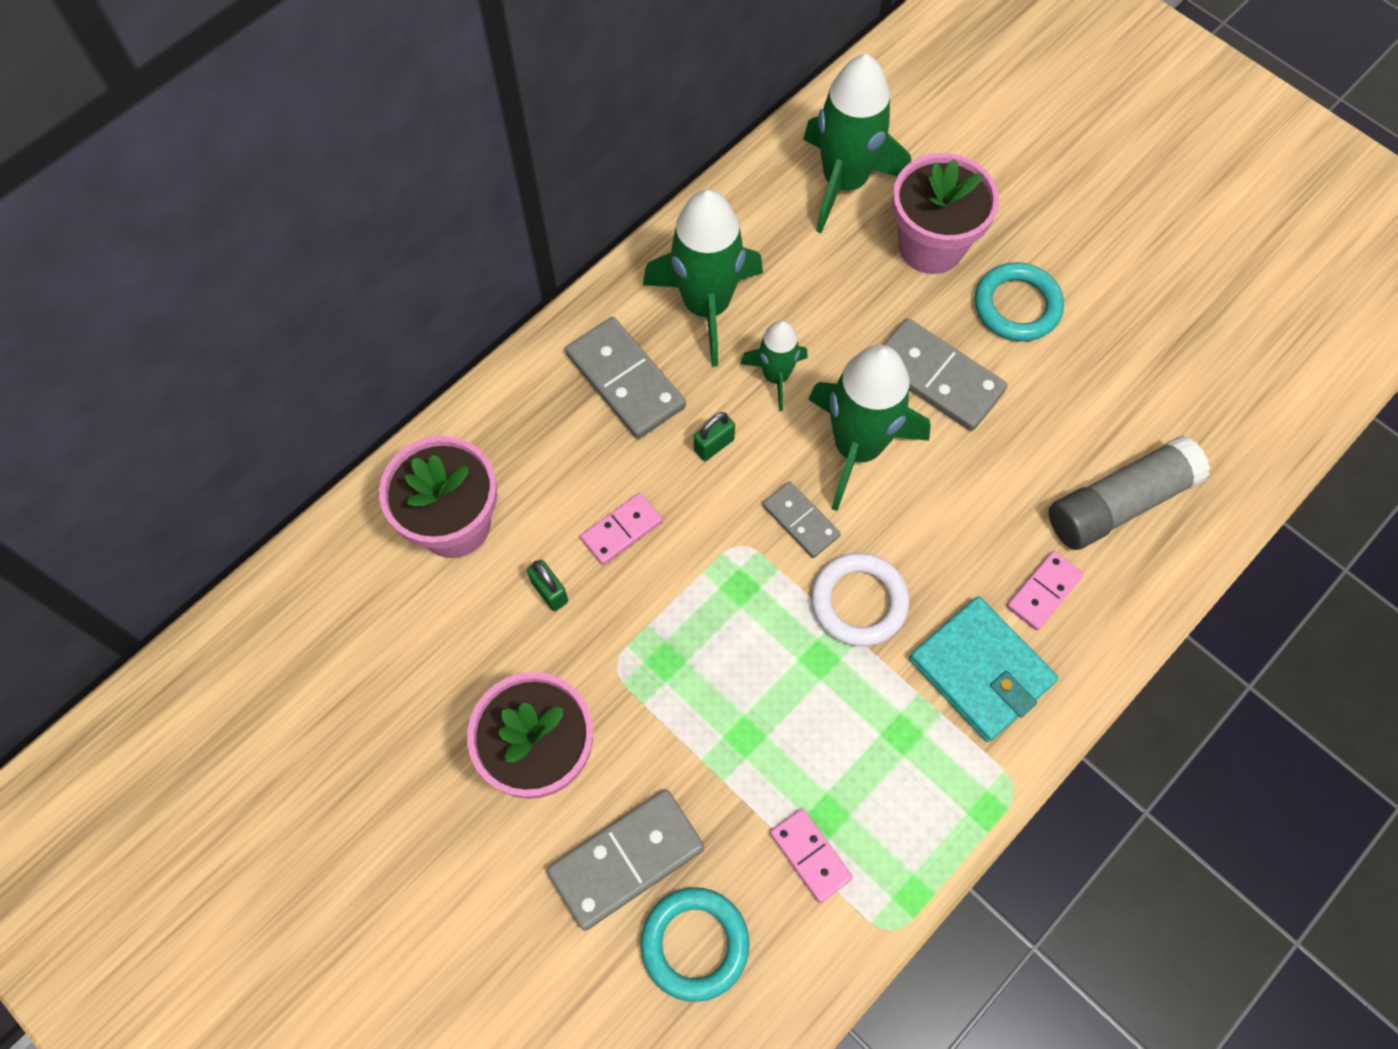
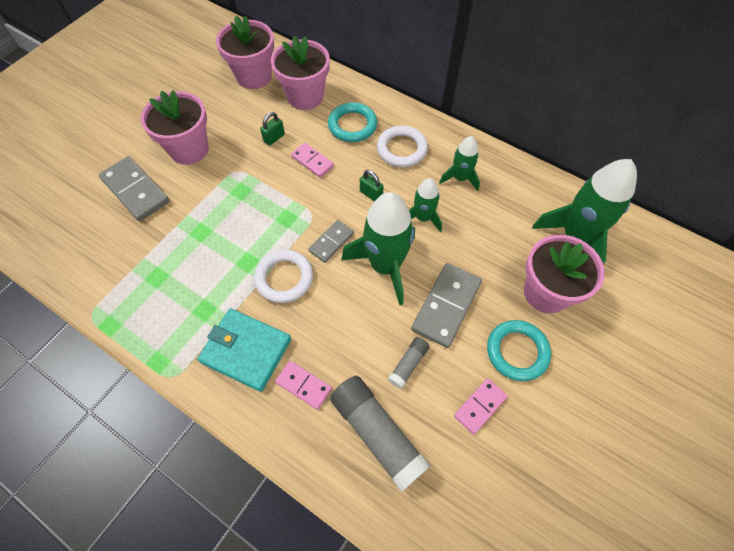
camera: 80 degrees right, 5 degrees down
(369, 617) = (254, 76): none -> pink flower pot
(625, 380) = (401, 149): grey domino -> white ring
(695, 944) = (91, 225): turquoise ring -> turquoise ring (352, 125)
(706, 306) = (460, 178): green rocket -> green rocket, size x0.55
(810, 855) = (134, 271): pink domino -> pink domino (480, 406)
(981, 670) = (246, 351): turquoise wallet -> turquoise wallet turned 75 degrees clockwise
(1023, 446) = (408, 364): none -> grey glue stick

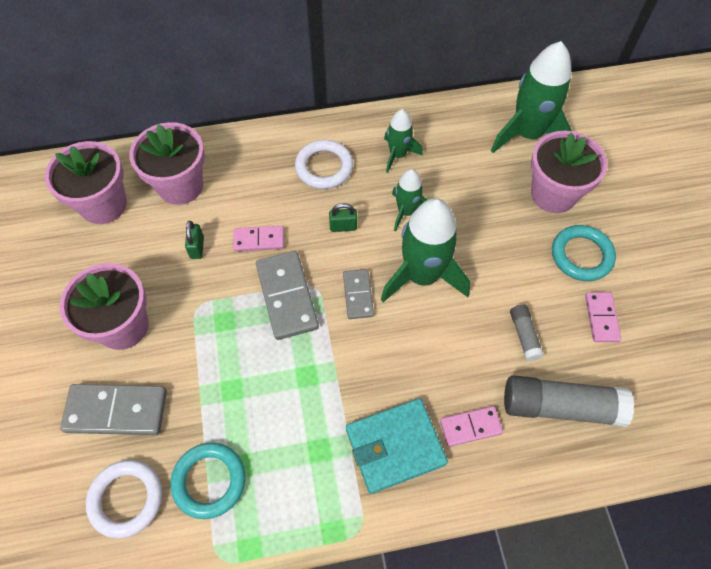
camera: 45 degrees left, 0 degrees up
(284, 278) = (355, 359): white ring -> white ring (126, 499)
(352, 125) = (257, 179): turquoise ring -> turquoise ring (209, 481)
(446, 306) = (500, 266): grey domino -> grey domino (287, 296)

